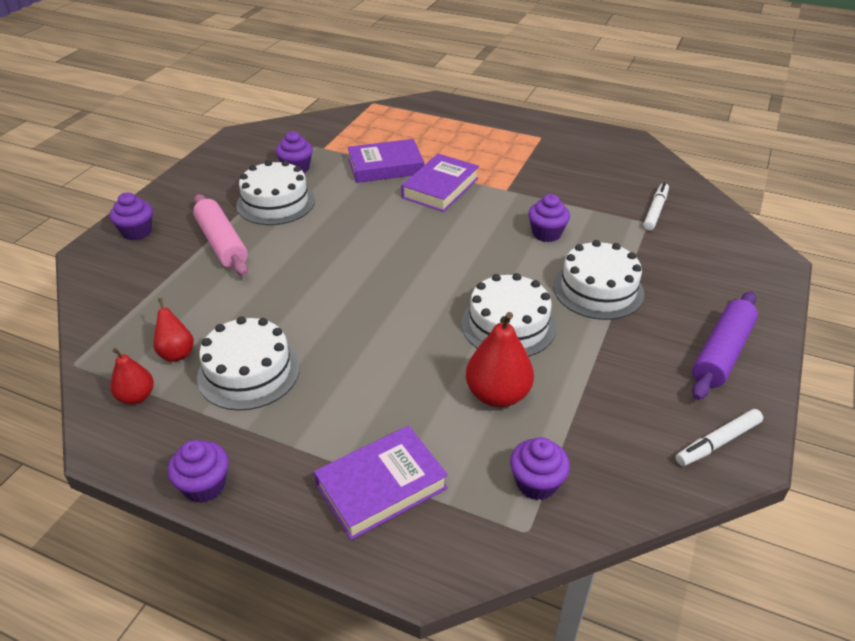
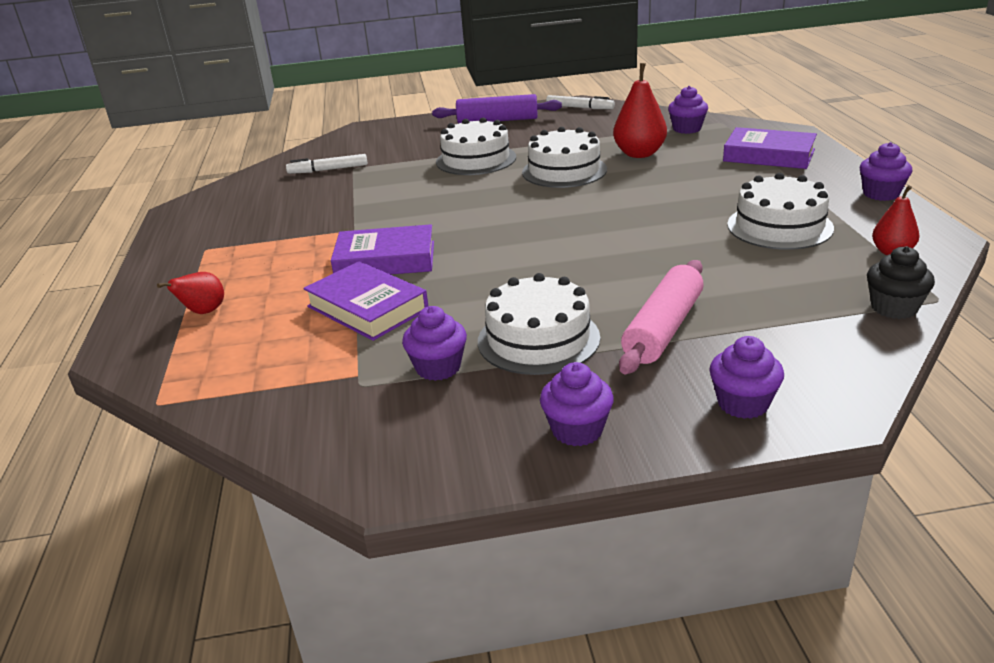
camera: 120 degrees left, 10 degrees down
(100, 338) = (894, 308): none -> black cupcake
(176, 353) = (826, 262): red pear -> red pear (204, 312)
(546, 233) = (417, 193): purple cupcake -> purple cupcake (577, 430)

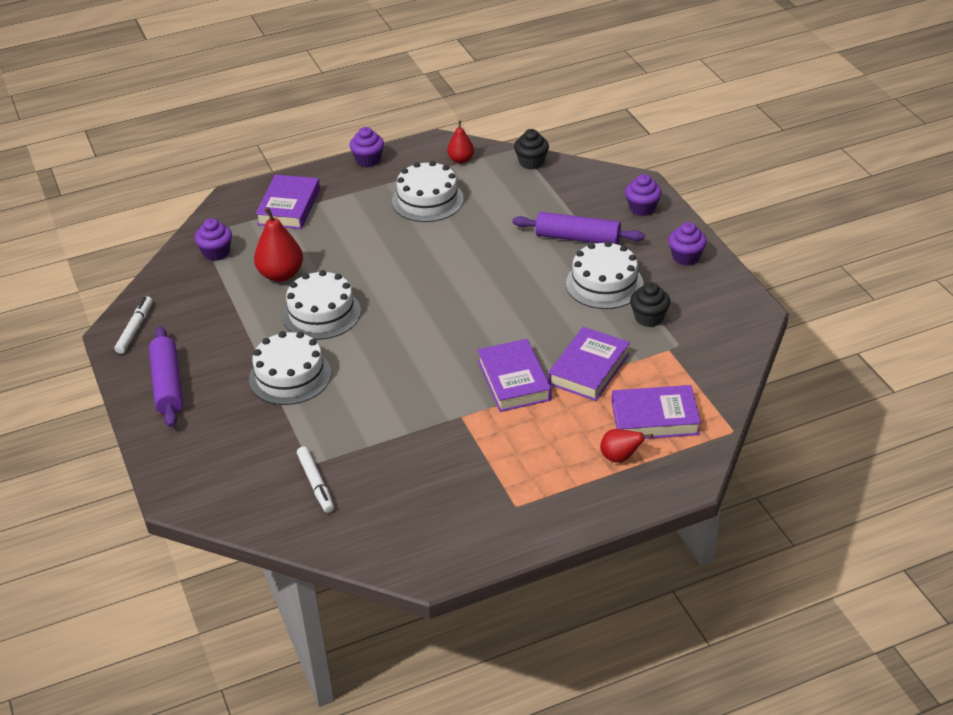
camera: 105 degrees left, 10 degrees up
(240, 344) = (655, 418): none -> purple book
(438, 367) = (649, 318): purple cupcake -> black cupcake
(663, 329) = (577, 238): pink rolling pin -> purple rolling pin

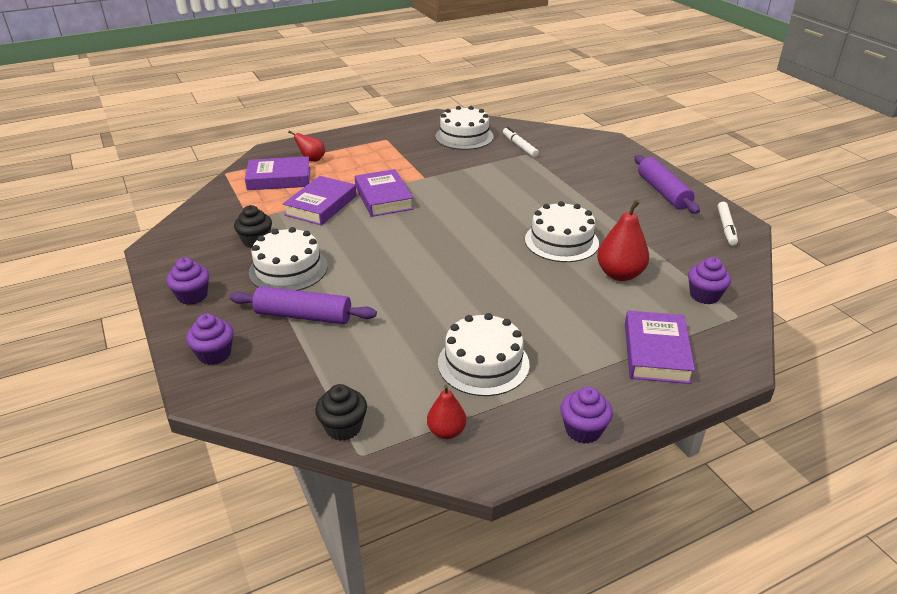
camera: 175 degrees right, 5 degrees down
(290, 376) = (567, 198): white cake -> white cake (464, 136)

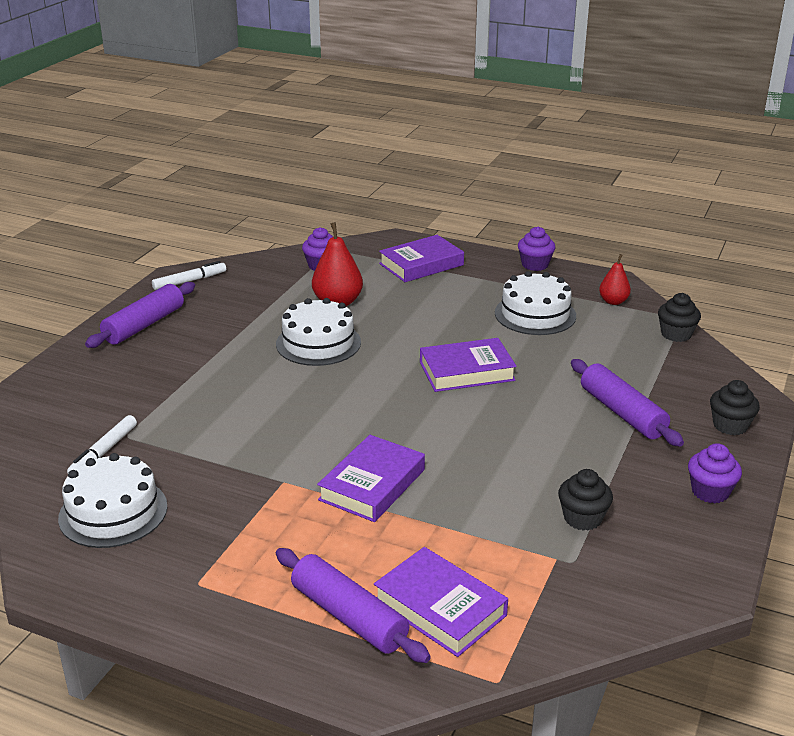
camera: 130 degrees left, 5 degrees down
(214, 354) = (730, 425): purple cupcake -> black cupcake
(288, 269) = (586, 463): white cake -> none
(312, 160) = (349, 616): red pear -> purple rolling pin
(321, 205) = (451, 521): purple book -> purple book (466, 371)

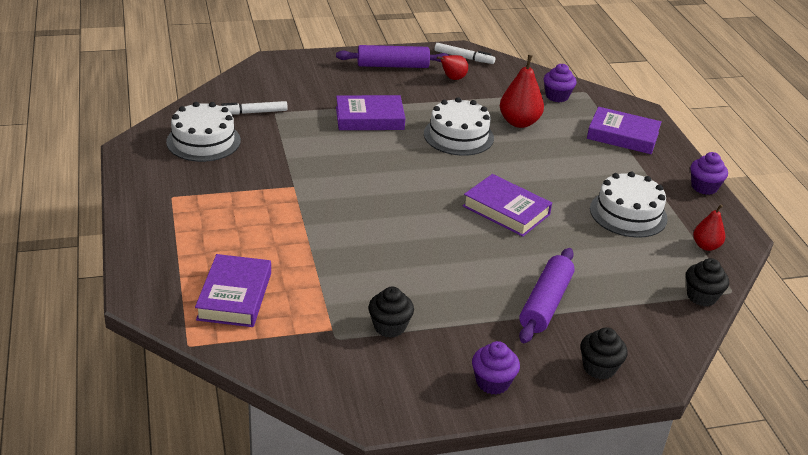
camera: 50 degrees right, 5 degrees up
(217, 303) = (453, 78): none -> red pear
(349, 616) = (194, 263): purple rolling pin -> none
(372, 485) = (328, 221): purple book -> purple book (369, 118)

